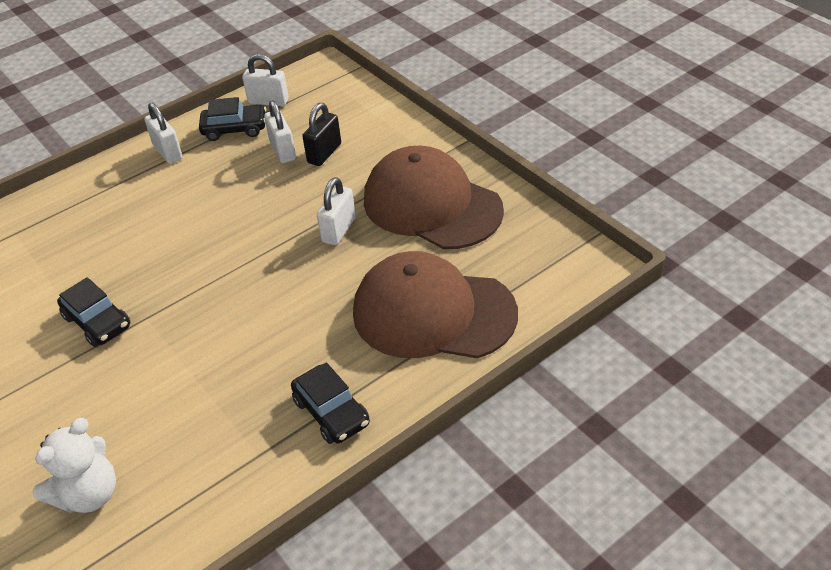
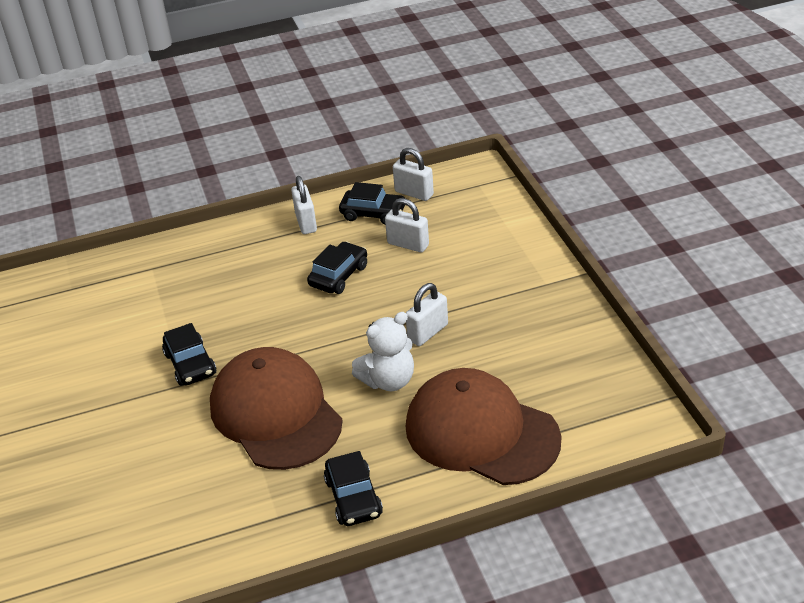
camera: 20 degrees right, 5 degrees down
(89, 494) = (131, 509): white teddy bear -> white teddy bear (388, 380)
(224, 196) = (339, 276): none -> black car
(283, 151) = (408, 244): white padlock -> white padlock turned 60 degrees counterclockwise
(324, 153) = (445, 255): black padlock -> none
(432, 205) = (524, 329): brown cap -> brown cap (275, 413)

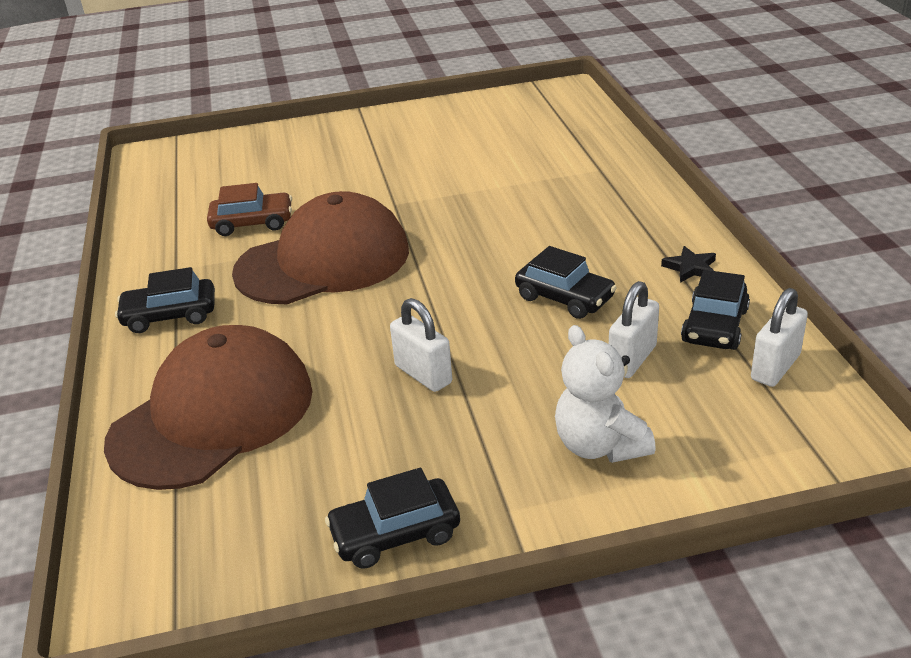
camera: 95 degrees right, 5 degrees down
(190, 364) = (424, 205): black car -> black car (395, 534)
(199, 479) = (252, 223): none -> brown car
(306, 223) = (690, 268): white padlock -> black star
(388, 380) = (342, 340): white teddy bear -> white teddy bear (599, 445)

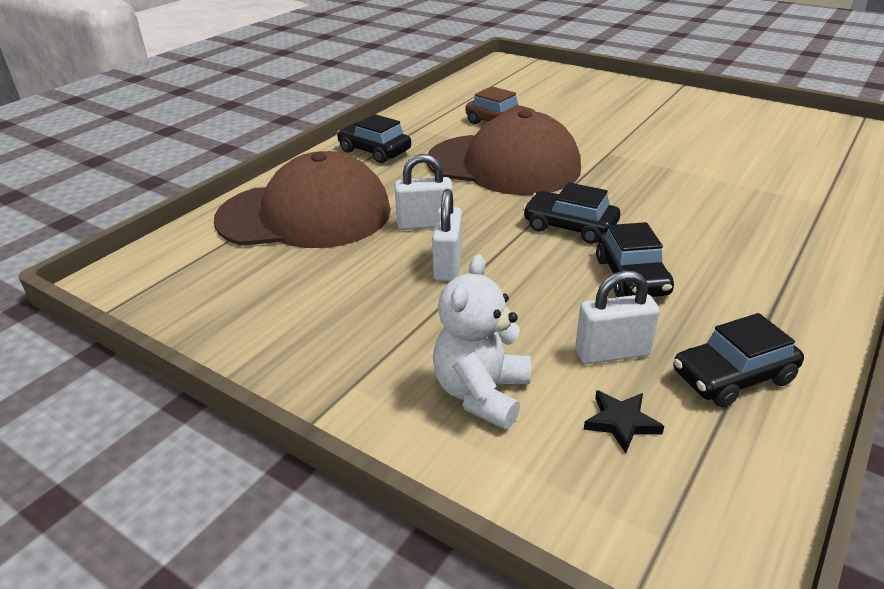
camera: 45 degrees right, 0 degrees up
(395, 534) = (272, 346): black car -> black car (570, 227)
(690, 268) = (787, 319): black star -> black star (621, 422)
(775, 367) = (738, 449): white padlock -> white padlock (425, 224)

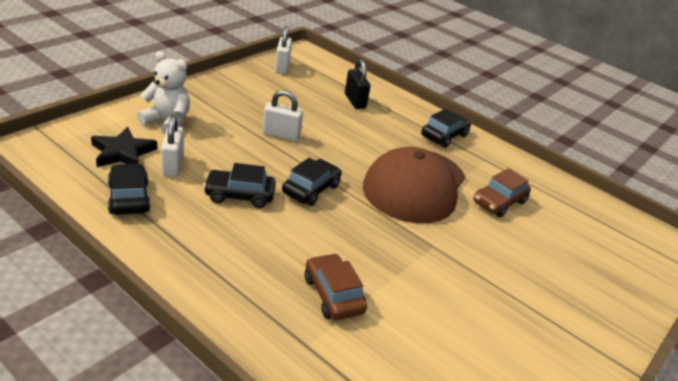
camera: 90 degrees right, 0 degrees up
(305, 215) = (355, 101): brown cap -> black padlock
(425, 224) = (331, 136): white padlock -> white padlock (282, 67)
(621, 422) = (123, 153): black star -> black star, size x1.67
(741, 197) = (333, 295): none -> brown car

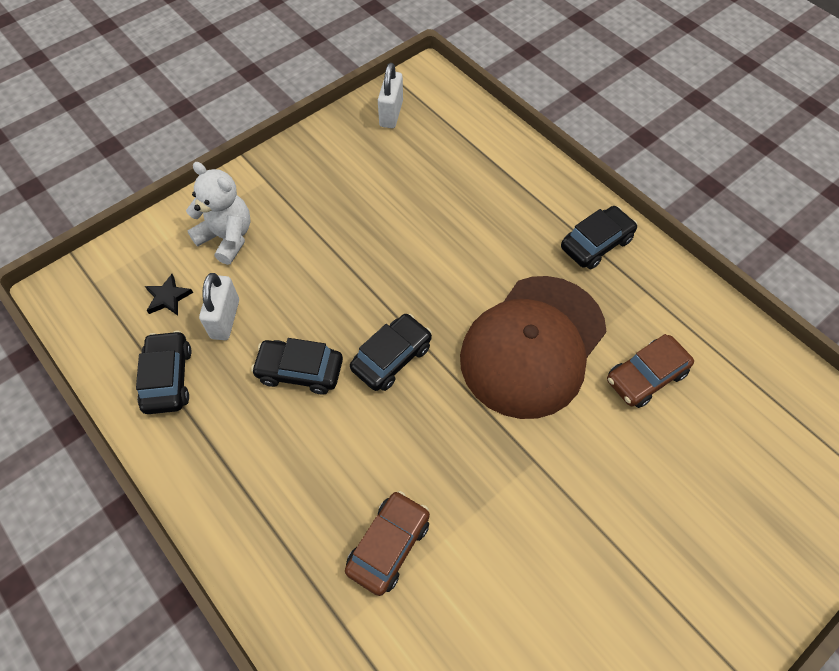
camera: 15 degrees right, 25 degrees up
(123, 153) = (168, 297): black star -> black star, size x0.60
(281, 135) = (368, 254): white padlock -> none
(333, 295) = (388, 545): brown car -> brown car turned 45 degrees clockwise
(355, 101) = (481, 178): black padlock -> none

